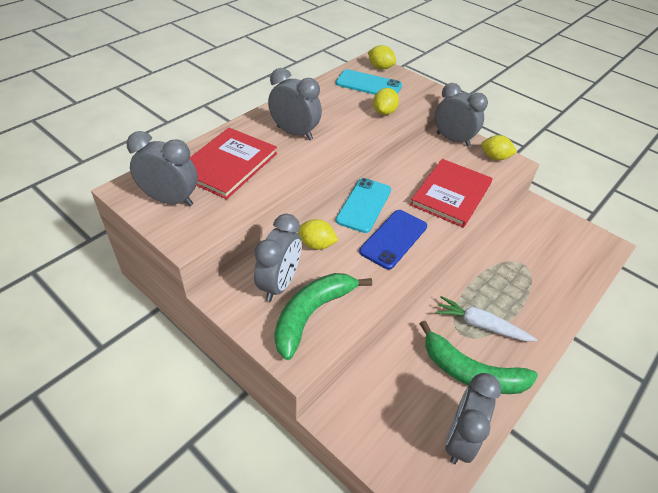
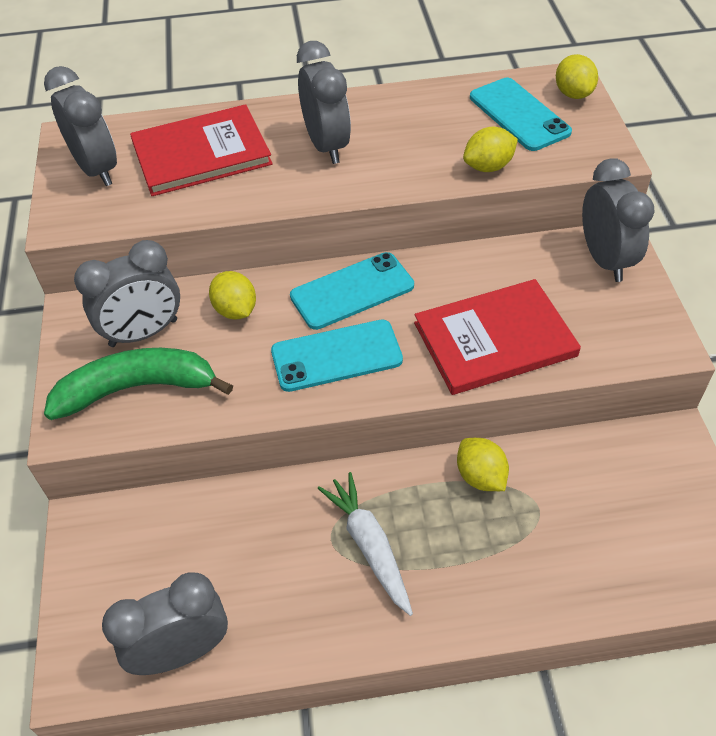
camera: 45 degrees right, 5 degrees up
(393, 239) = (336, 356): blue phone -> turquoise phone
(471, 372) = (286, 591): green banana -> none
(495, 157) = (642, 320): yellow lemon -> yellow lemon (480, 476)

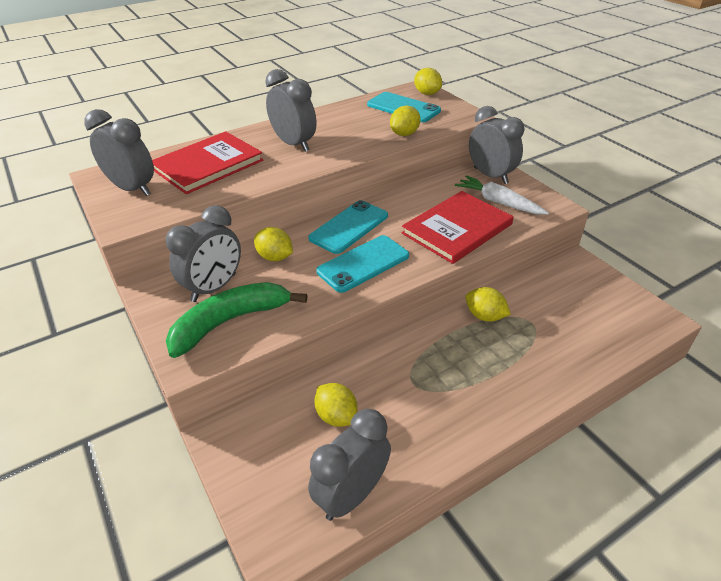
camera: 25 degrees left, 10 degrees down
(218, 547) = (336, 416): none -> yellow lemon
(369, 546) = (442, 378): white carrot -> white carrot (498, 202)

